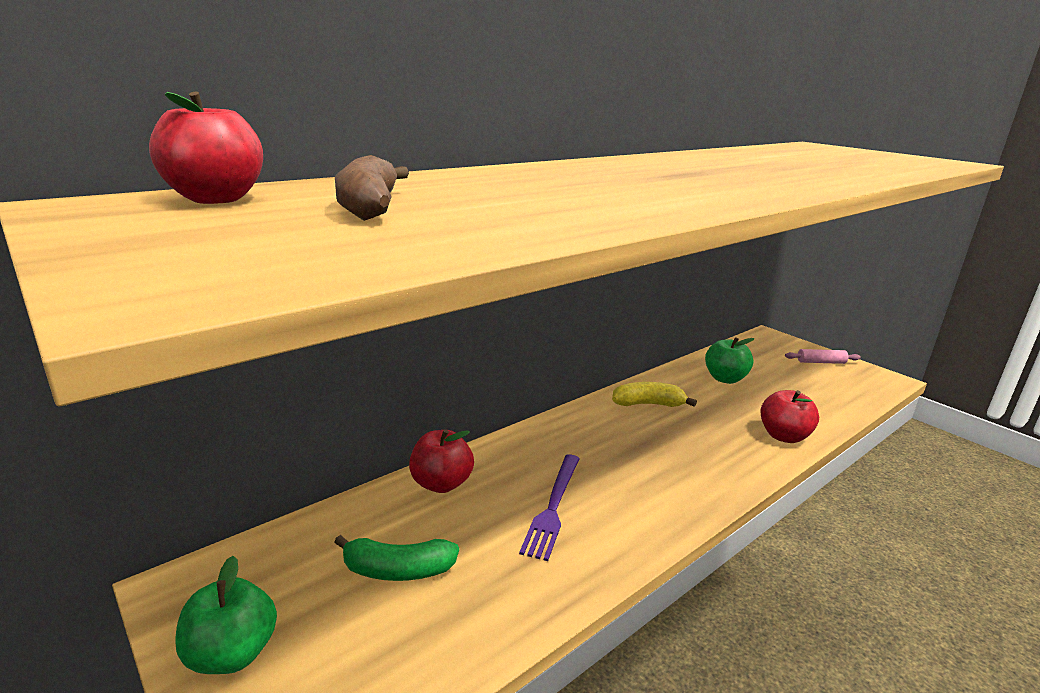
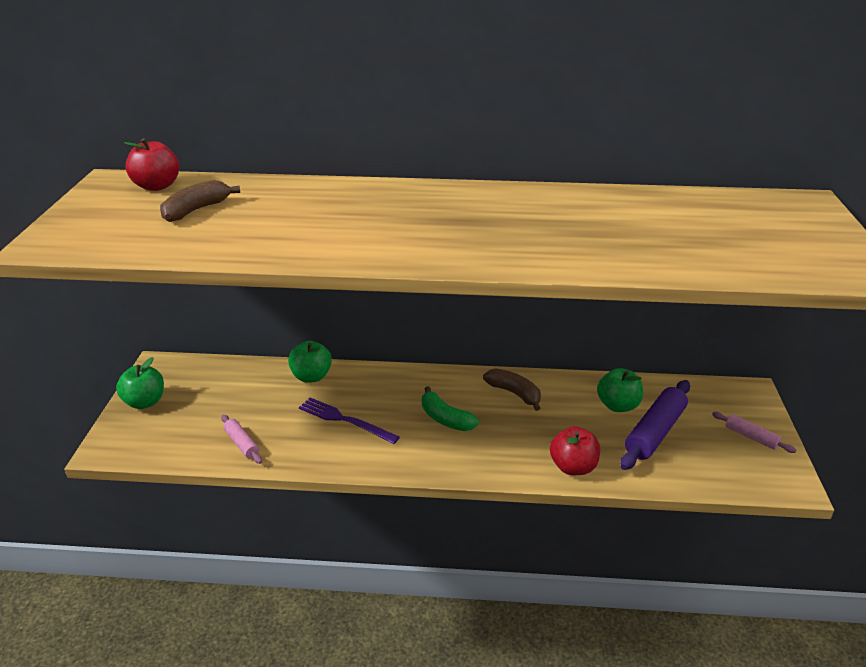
camera: 45 degrees right, 10 degrees up
(398, 570) = (235, 406): green banana -> green banana (445, 419)
(441, 484) = (311, 376): red apple -> green apple
(480, 609) = (242, 443): none -> pink rolling pin
(553, 507) = (345, 420): purple fork -> purple fork turned 60 degrees clockwise
(648, 404) = (514, 393): yellow banana -> brown banana
(776, 385) = (655, 432): none -> purple rolling pin

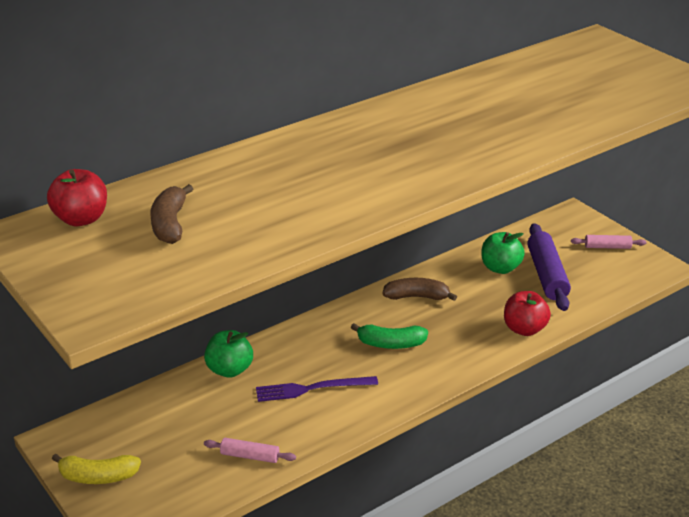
camera: 40 degrees left, 0 degrees up
(145, 402) = (98, 477): green apple -> yellow banana

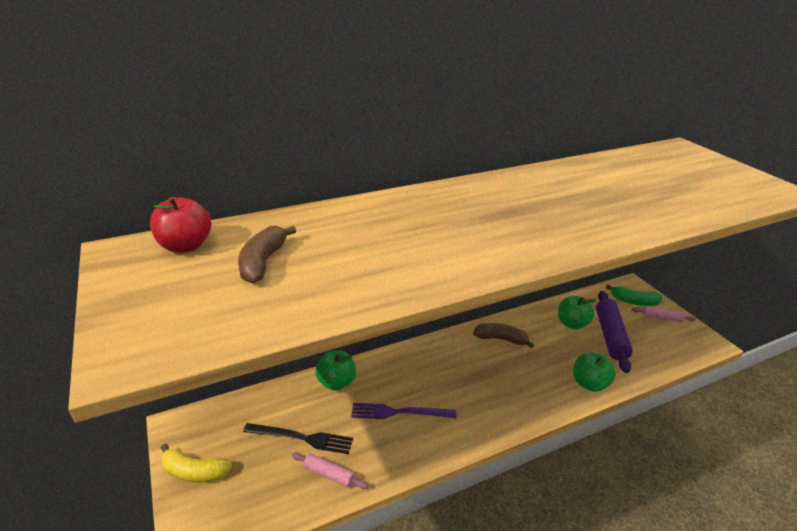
camera: 10 degrees right, 0 degrees up
(207, 429) = (302, 438): none -> black fork
(391, 344) = (473, 379): green banana -> green banana (633, 301)
(524, 329) = (589, 383): red apple -> green apple

